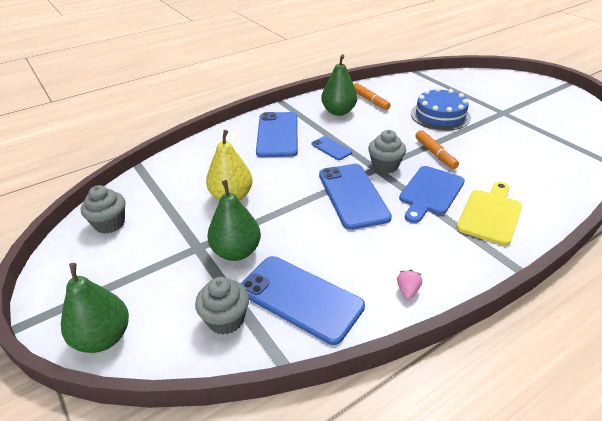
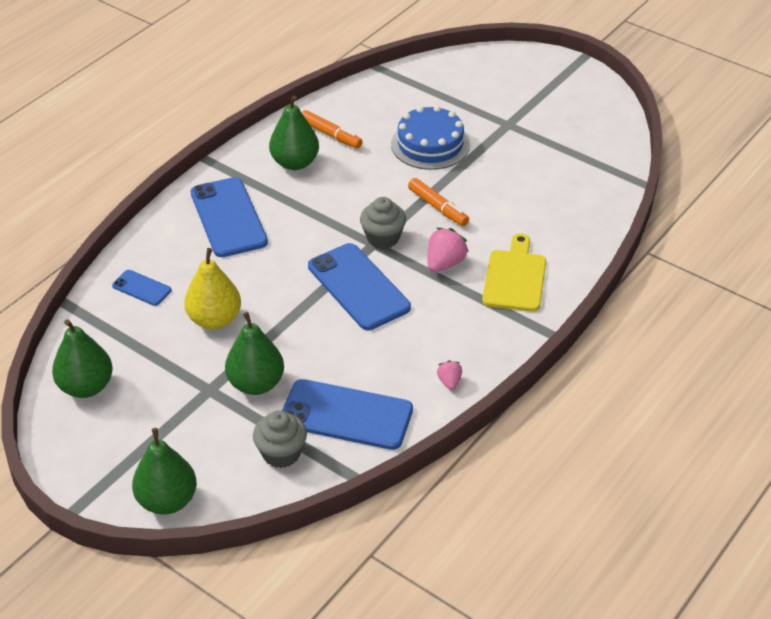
camera: 20 degrees left, 5 degrees up
(110, 224) = (86, 387): grey cupcake -> green pear
(331, 148) = (308, 225): blue phone -> blue phone (141, 288)
(430, 192) = (444, 263): blue cutting board -> pink strawberry

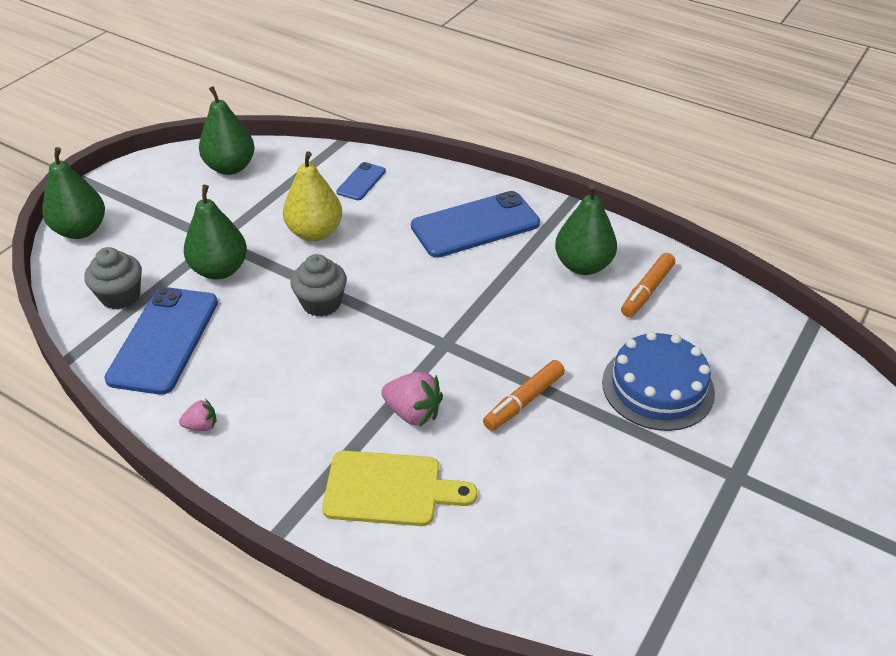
camera: 85 degrees right, 0 degrees up
(358, 287) = (366, 335): blue phone -> none
(383, 238) = (456, 351): grey cupcake -> grey cupcake (321, 303)

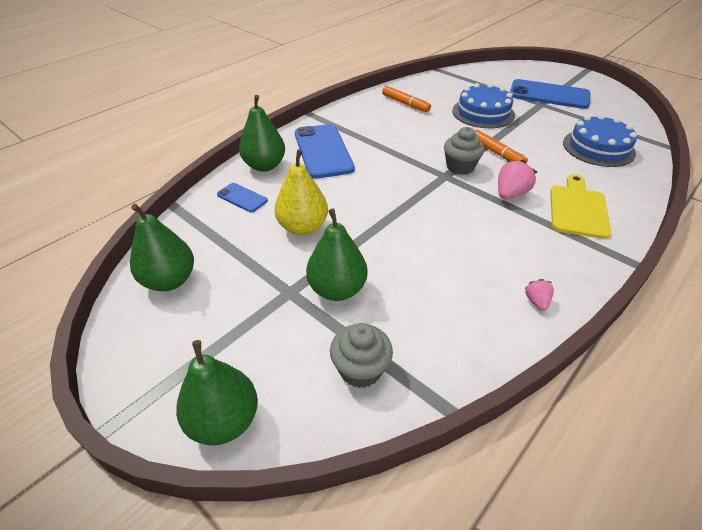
camera: 80 degrees left, 0 degrees up
(164, 340) = (431, 330): blue phone -> blue phone (549, 95)
(321, 303) = (395, 228): grey cupcake -> grey cupcake (460, 167)
(583, 265) = (378, 119): green pear -> green pear (264, 166)
(588, 546) = (598, 148): none -> blue cake

